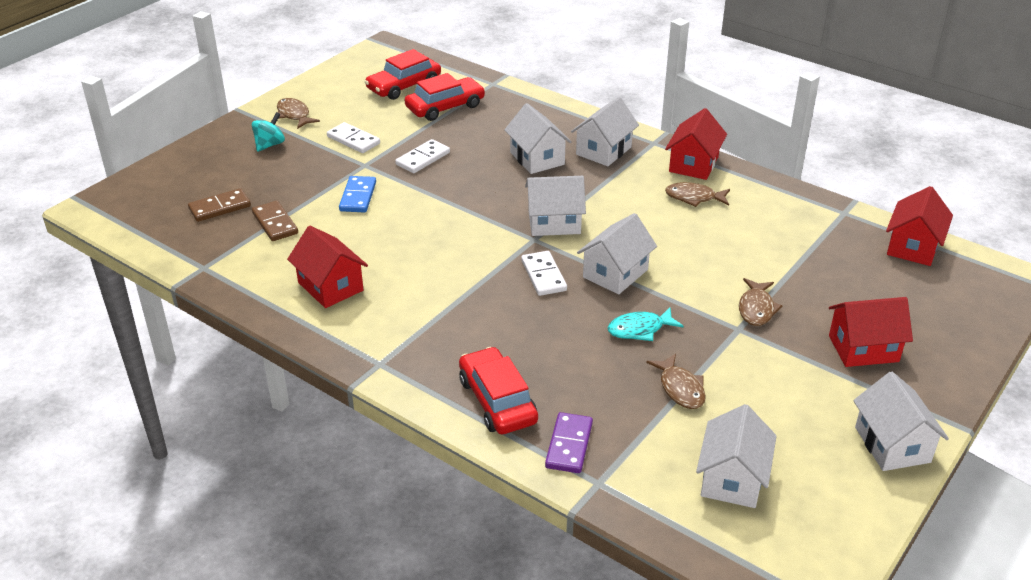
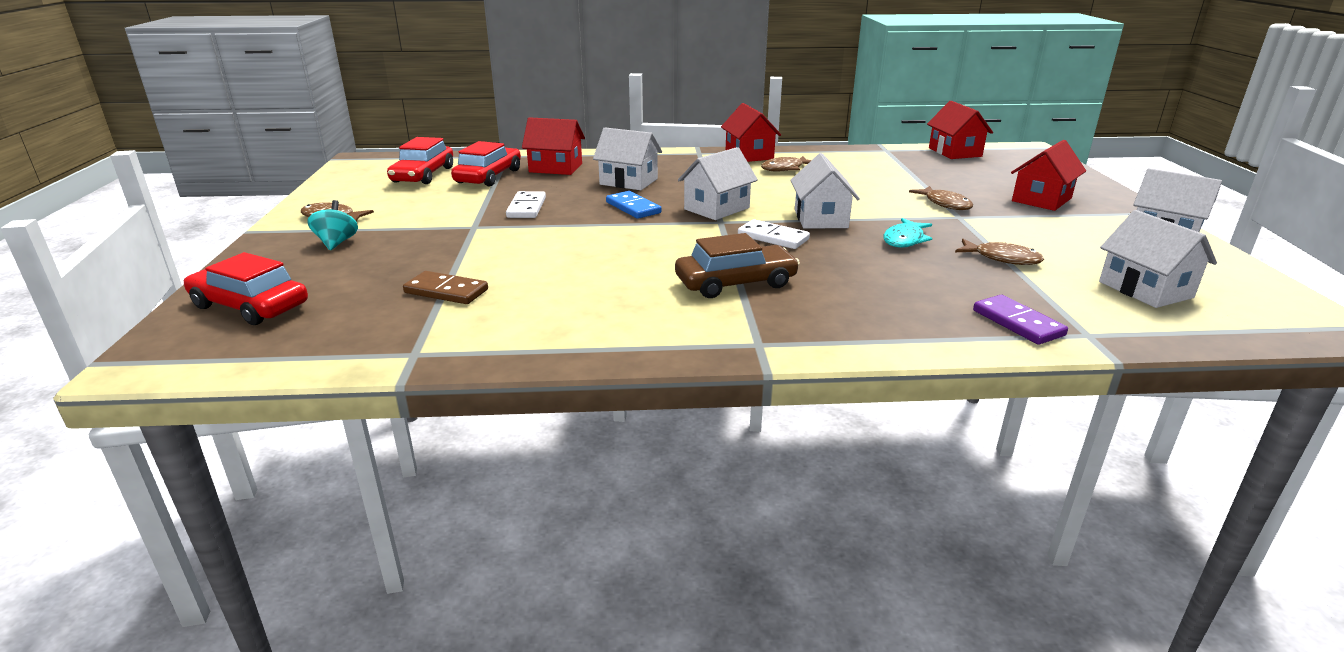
camera: 40 degrees left, 10 degrees down
(220, 207) = (352, 302): brown domino -> none
(330, 286) = (598, 312): red house -> red house (555, 168)
(353, 140) = (432, 216): white domino -> none
(358, 196) = (507, 246): blue domino -> blue domino (633, 207)
(446, 306) = (735, 283): none -> brown car
(497, 401) = (908, 322): red car -> red car (250, 305)
(603, 151) = (672, 165): white house -> none

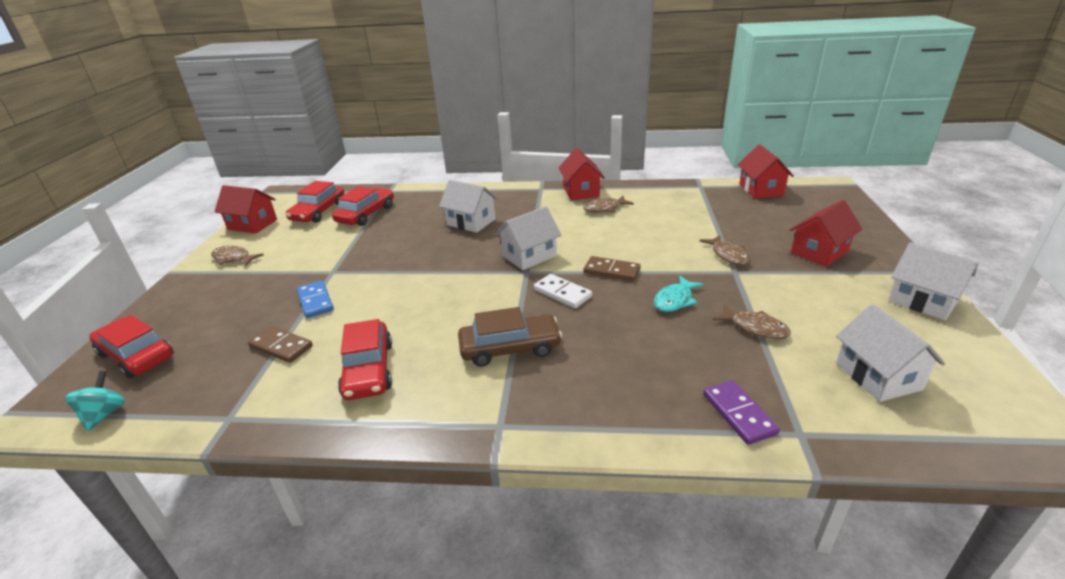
camera: 10 degrees right, 5 degrees up
(337, 243) = (225, 287): turquoise spinning top -> turquoise spinning top (104, 414)
(527, 208) = (380, 251): white domino -> none
(555, 168) = (420, 205): red house -> red house (252, 224)
(572, 306) = (368, 370): none -> red car
(633, 207) = (462, 253): blue domino -> blue domino (315, 301)
(820, 219) = (611, 271): white house -> brown domino

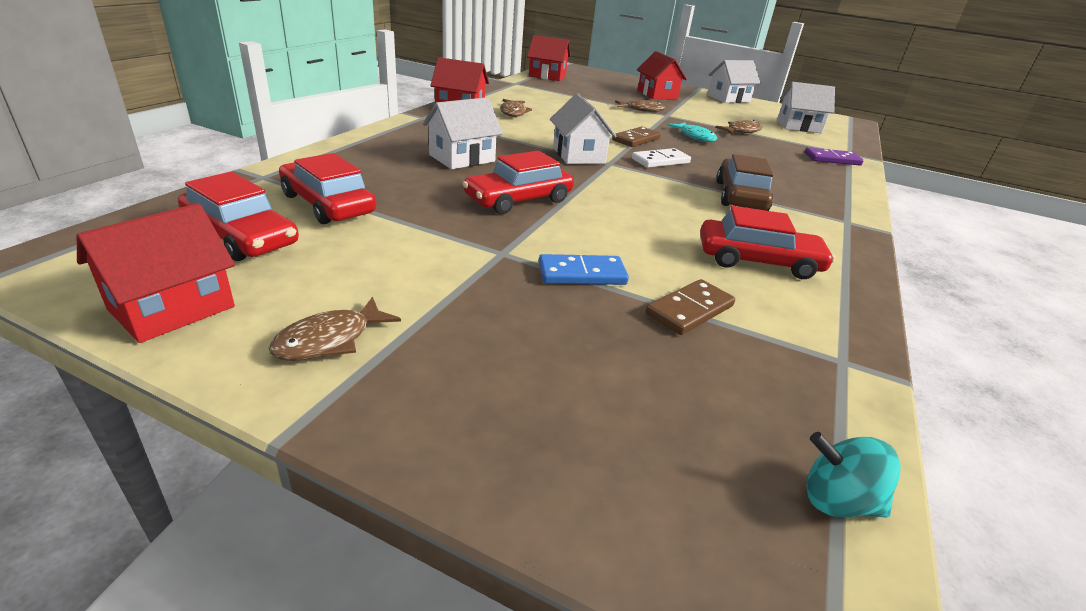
camera: 75 degrees left, 0 degrees up
(136, 355) = (654, 472): red car -> red car (518, 199)

